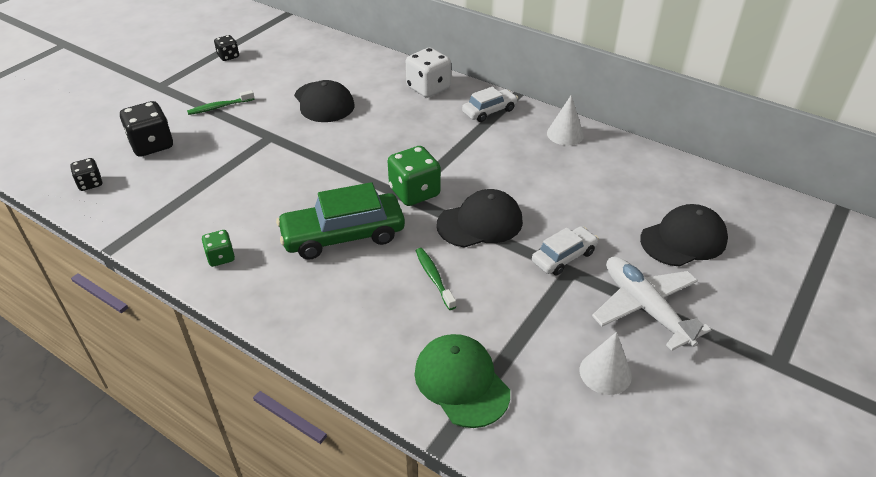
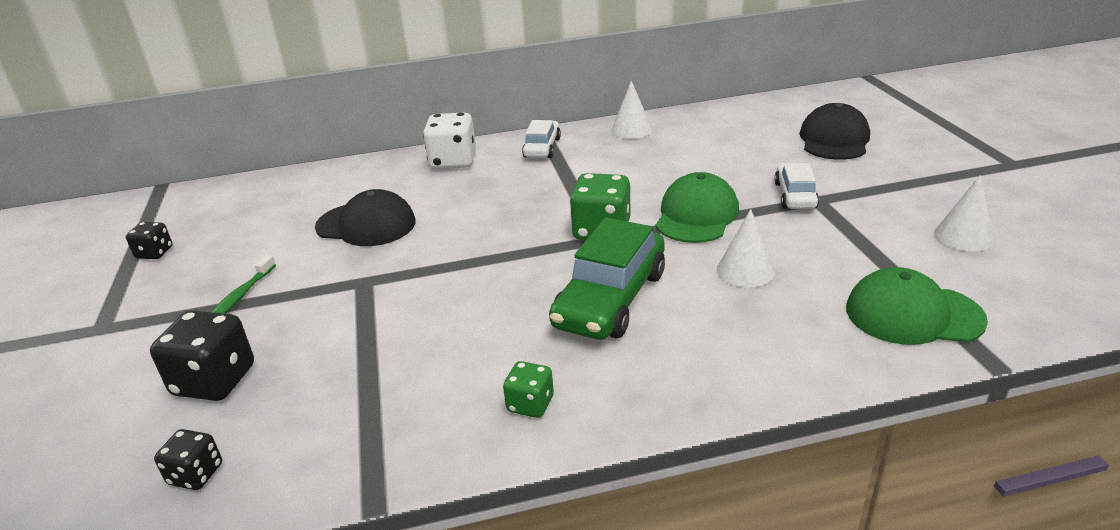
camera: 45 degrees left, 10 degrees down
(434, 277) = (745, 270): green toothbrush -> white cone
(480, 223) = (696, 215): black cap -> green cap
(644, 308) = (899, 187): white plane -> none

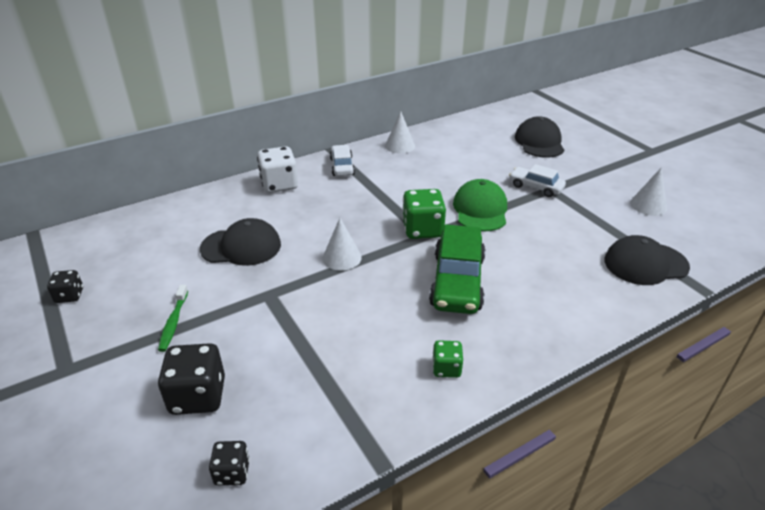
camera: 20 degrees left, 5 degrees up
(745, 270) = (533, 247): white cone -> white cone (342, 257)
(795, 195) = (535, 187): white car -> white car turned 45 degrees counterclockwise
(913, 314) = (645, 264): green cap -> black cap

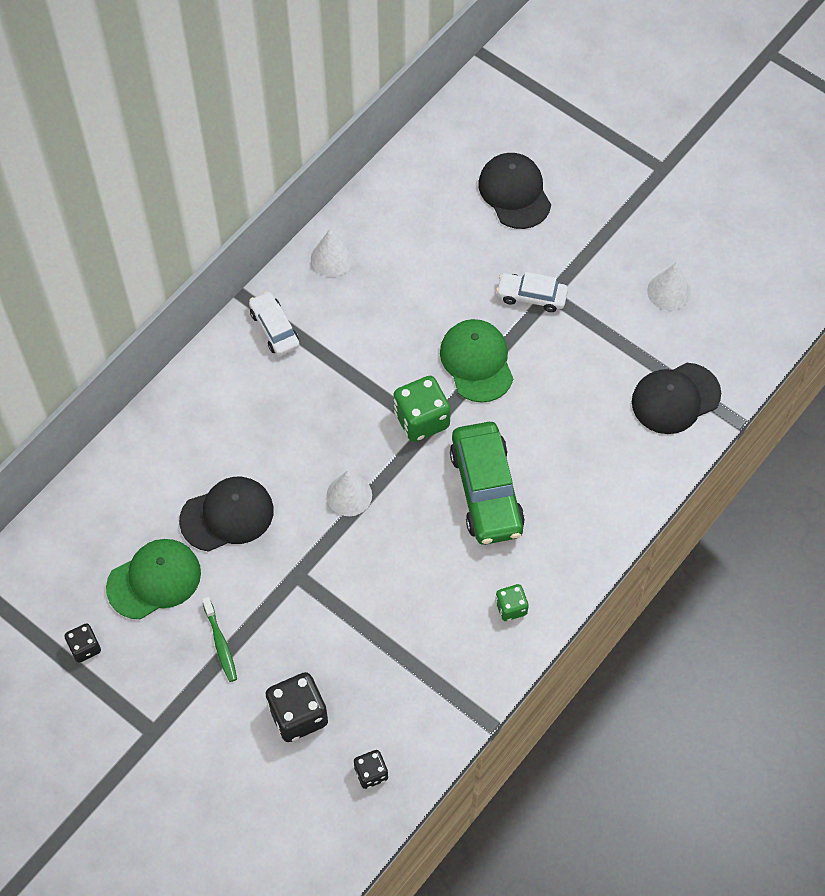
camera: 20 degrees left, 25 degrees up
(157, 269) = (154, 580): none -> green cap
(279, 184) = (212, 391): white dice -> none

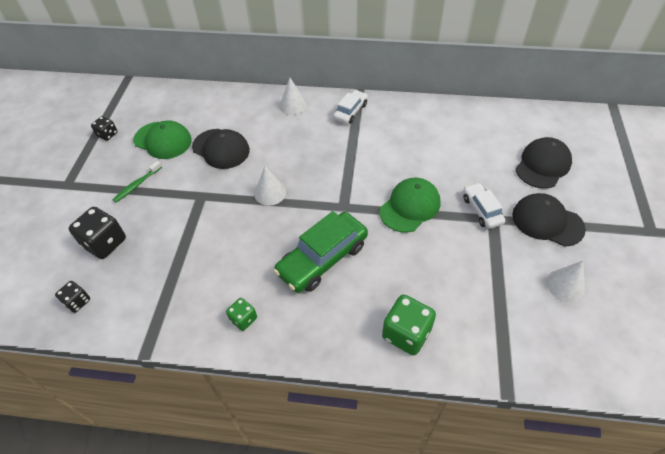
camera: 60 degrees right, 10 degrees down
(332, 258) = (415, 112): white cone -> white cone (293, 105)
(421, 419) = (347, 200): green dice -> green dice (406, 333)
(675, 398) = (486, 337): black cap -> black cap (547, 221)

